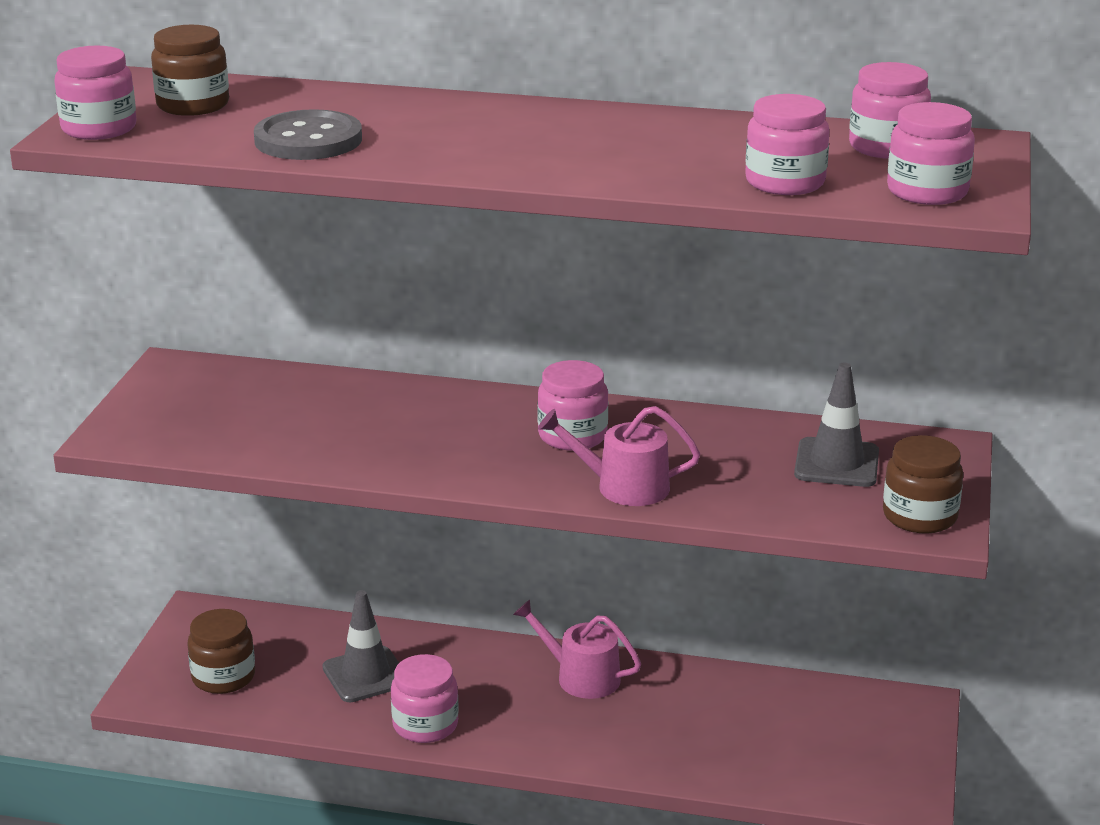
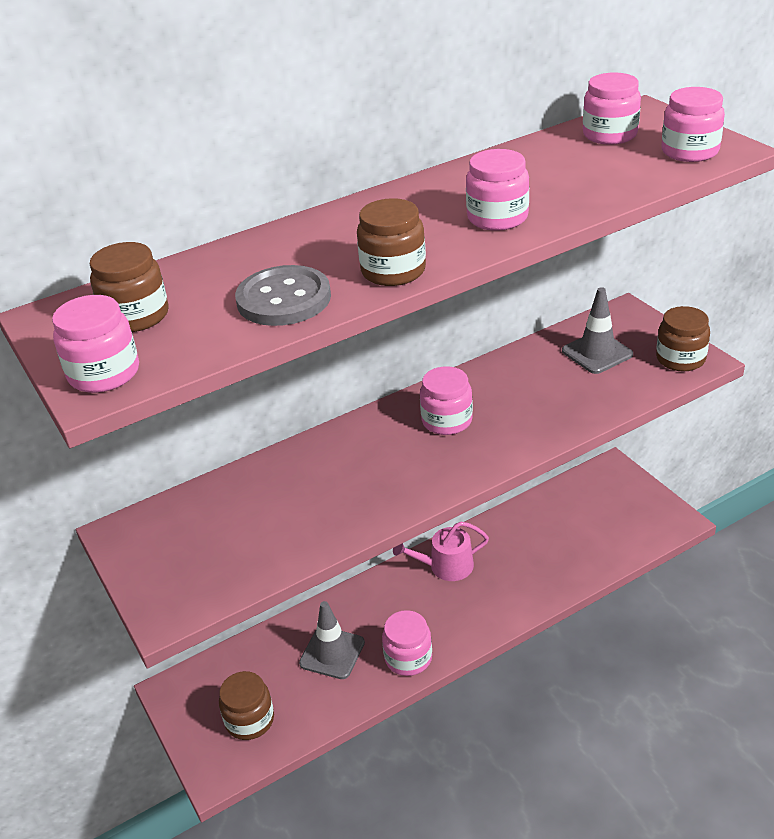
camera: 40 degrees left, 10 degrees up
(428, 159) = (393, 271): none -> brown jar
(623, 487) = (526, 435): pink watering can -> none
(785, 182) = (616, 181): pink jar -> pink jar (497, 218)

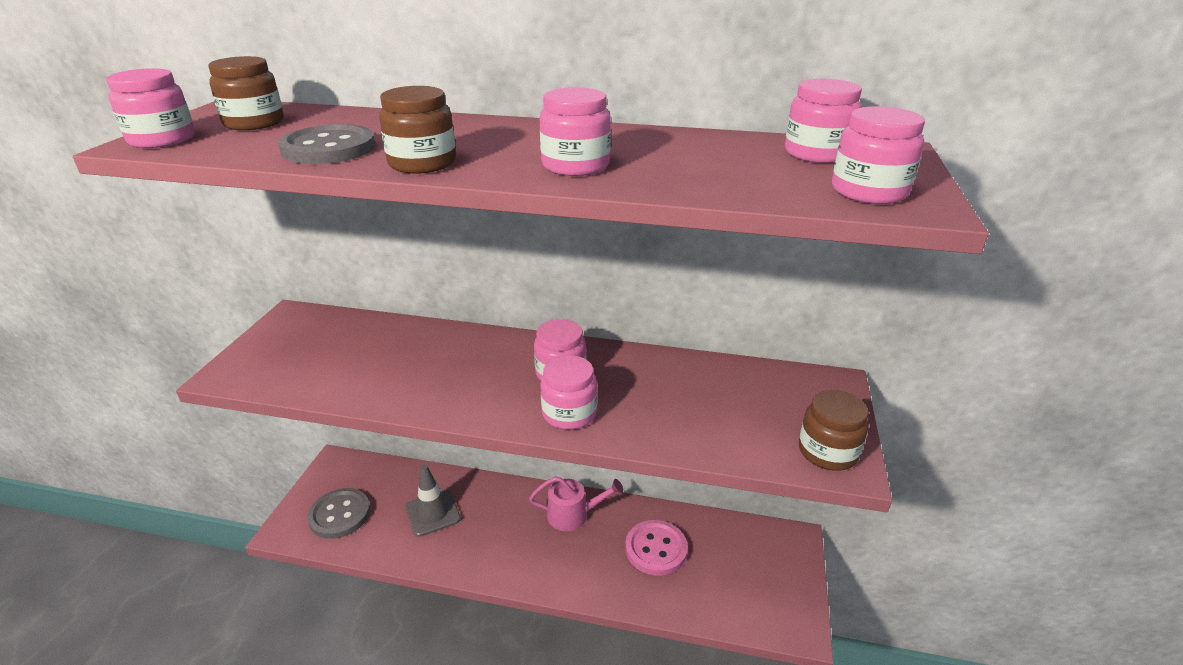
camera: 40 degrees right, 5 degrees down
(249, 720) = (340, 515): brown jar -> grey button
(408, 658) = (466, 557): pink jar -> pink jar (569, 413)
(446, 566) = (573, 514): pink watering can -> pink watering can turned 150 degrees clockwise
(535, 543) = (656, 549): none -> pink button
(597, 353) = (756, 399): grey traffic cone -> none

